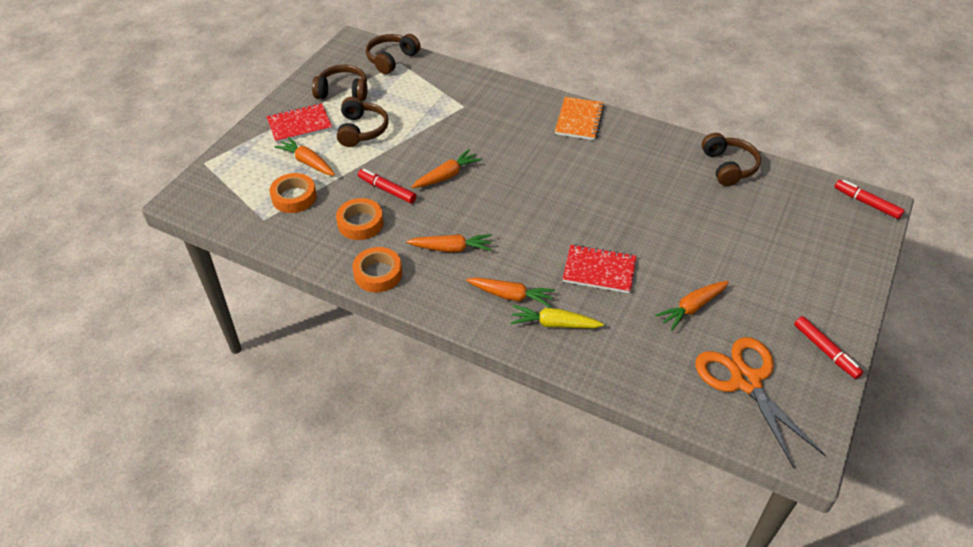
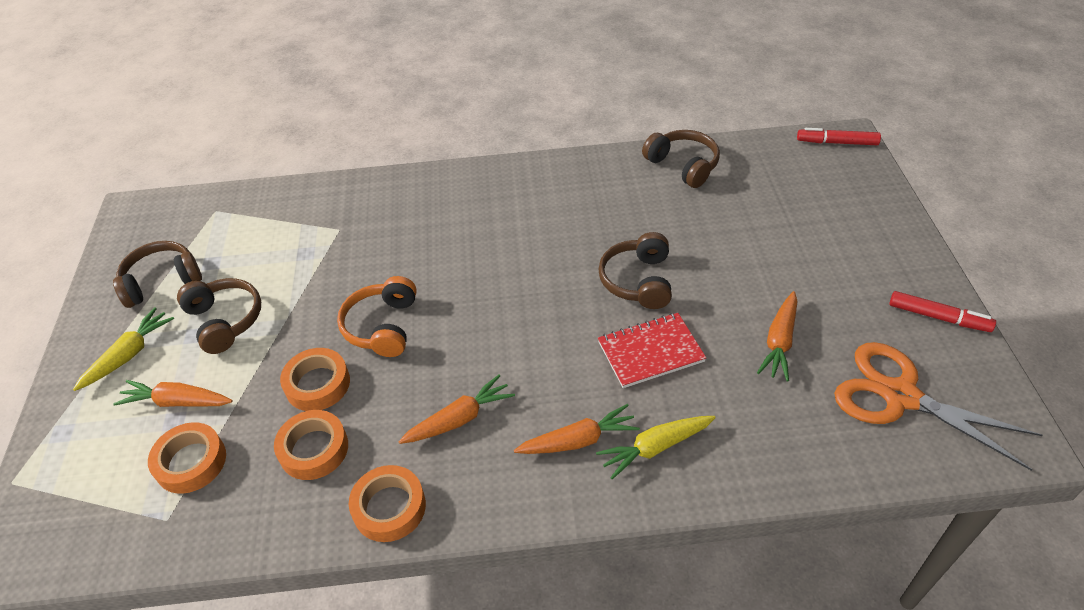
camera: 30 degrees left, 0 degrees up
(299, 125) = (129, 355): red notebook -> yellow carrot
(387, 190) = (317, 384): red marker -> orange tape
(391, 59) = (201, 211): brown headphones -> brown headphones (638, 281)
(447, 175) = (382, 326): orange carrot -> orange headphones
(579, 120) = (488, 185): orange notebook -> none

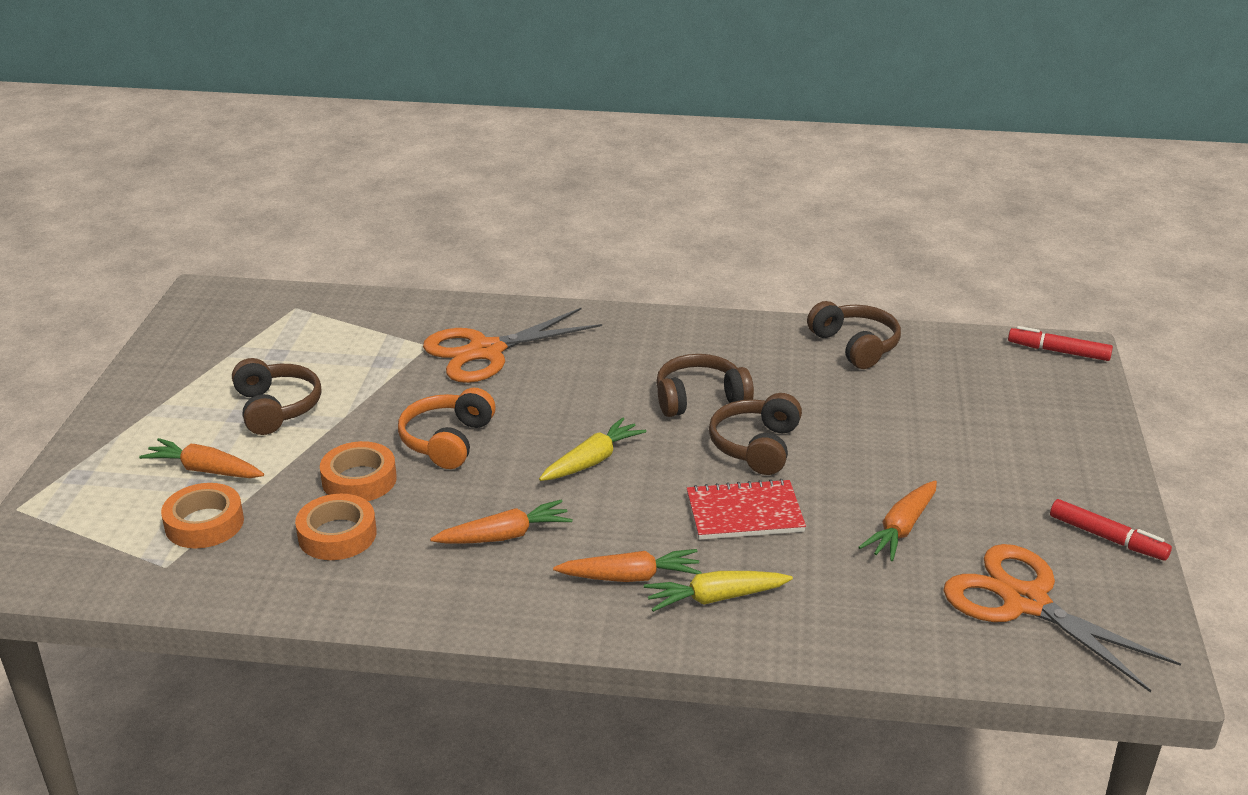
camera: 10 degrees right, 15 degrees down
(129, 355) = (165, 421): yellow carrot -> yellow carrot (592, 461)
(162, 281) = (218, 362): brown headphones -> brown headphones (700, 399)
(389, 226) = (486, 351): none -> orange scissors
(389, 507) = (402, 598): orange tape -> none

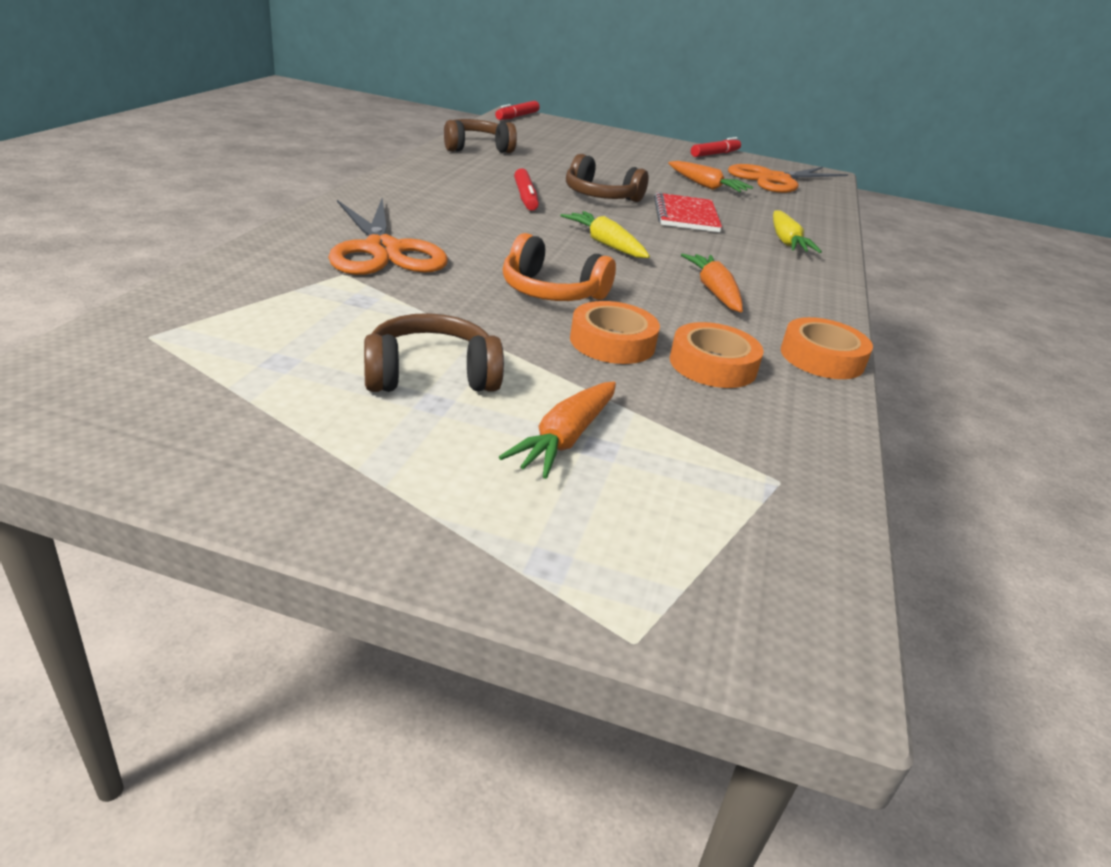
camera: 85 degrees left, 0 degrees up
(204, 523) = (688, 446): orange tape -> orange tape (822, 358)
(630, 577) = (766, 260): orange carrot -> none
(700, 399) = (525, 197): brown headphones -> red marker

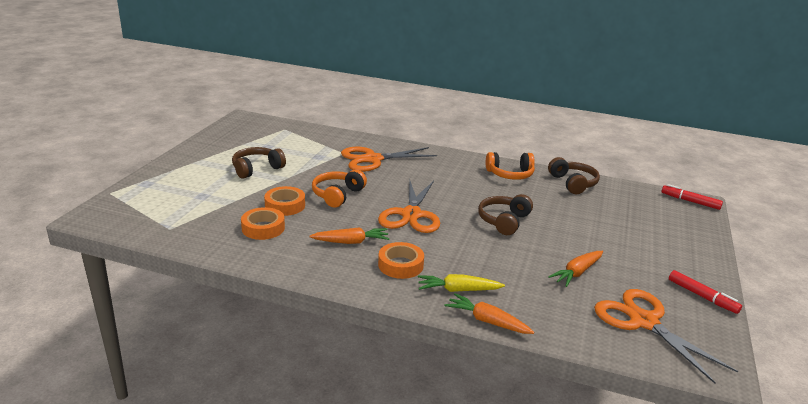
camera: 95 degrees right, 5 degrees down
(431, 375) = (256, 169): brown headphones -> brown headphones turned 120 degrees counterclockwise
(449, 171) = (510, 174): none -> orange headphones
(525, 197) = (479, 195): red marker -> none
(565, 439) = (209, 190): orange carrot -> orange carrot (487, 321)
(605, 244) = (411, 215): yellow carrot -> orange scissors
(686, 215) = (487, 251): red notebook -> none
(822, 358) = (270, 263): orange tape -> orange tape (400, 265)

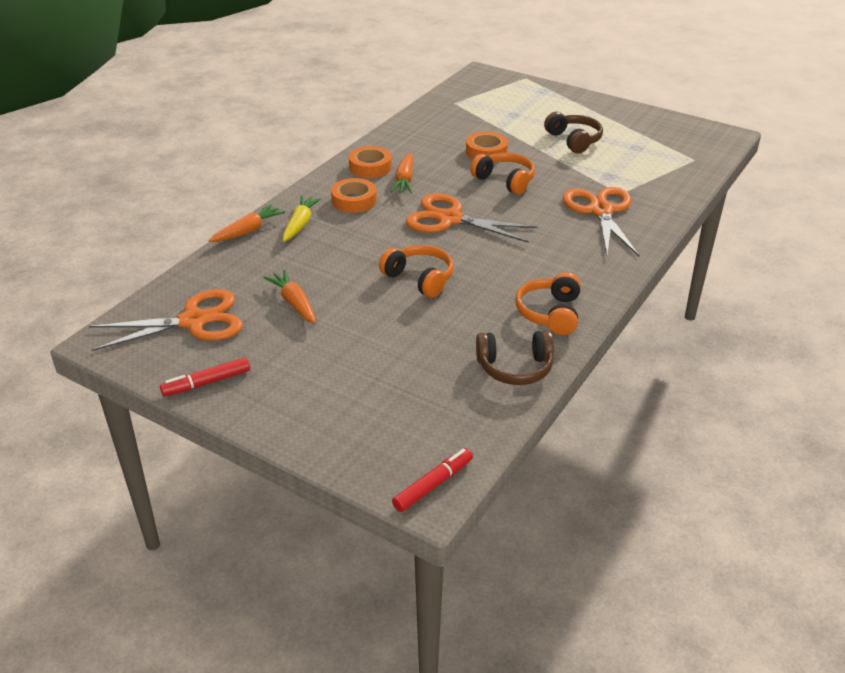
camera: 105 degrees right, 10 degrees up
(263, 228) = (443, 140): orange tape -> orange tape (370, 167)
(504, 221) = (420, 278): brown headphones -> orange headphones

